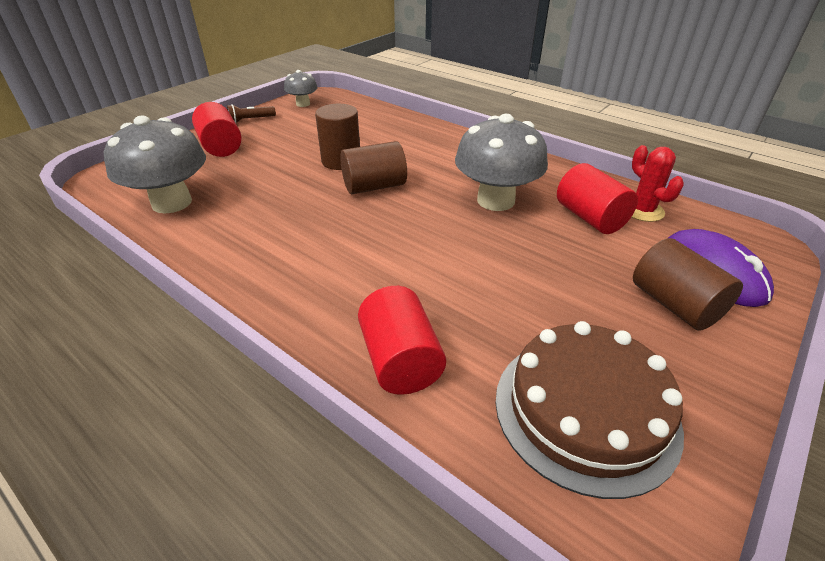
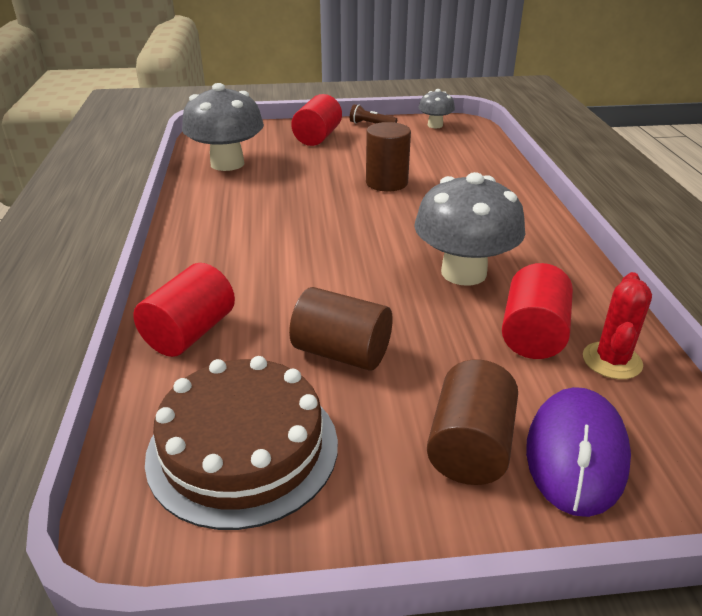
camera: 45 degrees right, 5 degrees down
(374, 186) = (378, 213): brown cylinder -> brown cylinder (342, 353)

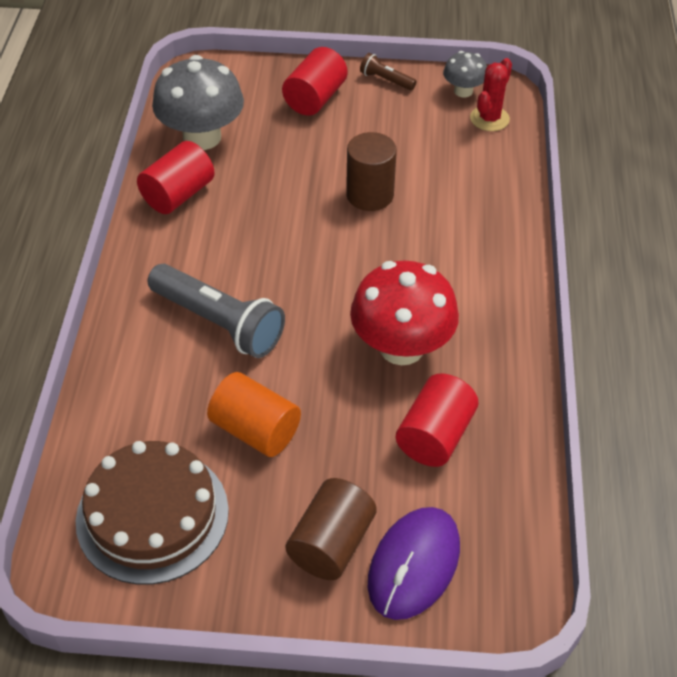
camera: 10 degrees right, 15 degrees up
(190, 333) = (127, 386): red cylinder -> red cylinder (178, 195)
(276, 274) = (218, 322): none -> grey flashlight
(342, 353) = (255, 430): brown cylinder -> orange cylinder
(463, 273) = (401, 347): grey mushroom -> red mushroom
(612, 361) = (492, 477): red cactus -> red cactus (489, 119)

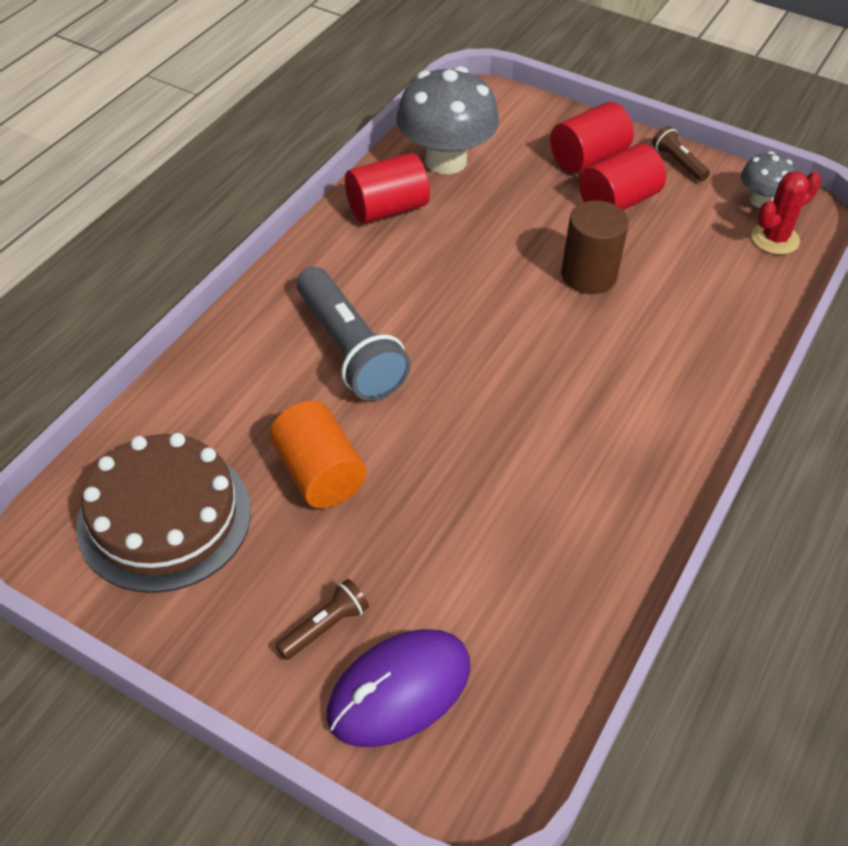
camera: 25 degrees right, 0 degrees up
(331, 544) = (325, 627): brown cylinder -> brown flashlight
(401, 347) = (527, 448): red mushroom -> none
(435, 436) = (507, 558): red cylinder -> red cylinder (618, 201)

